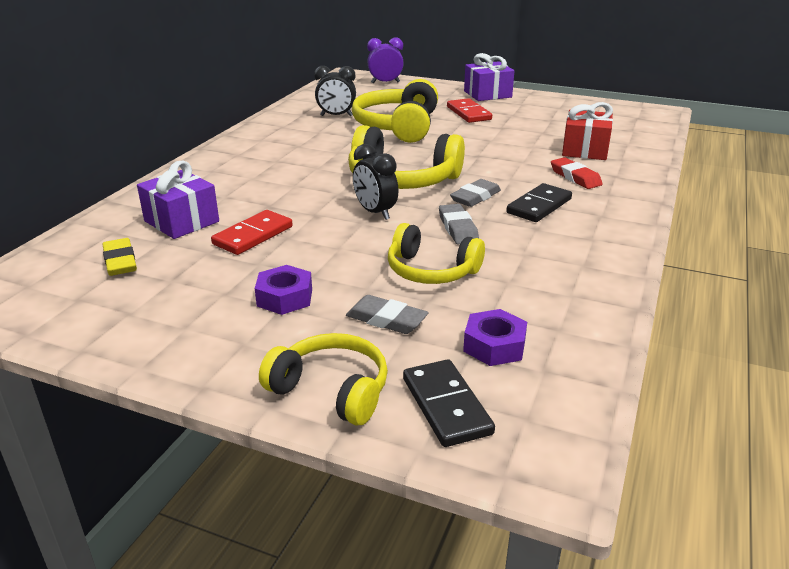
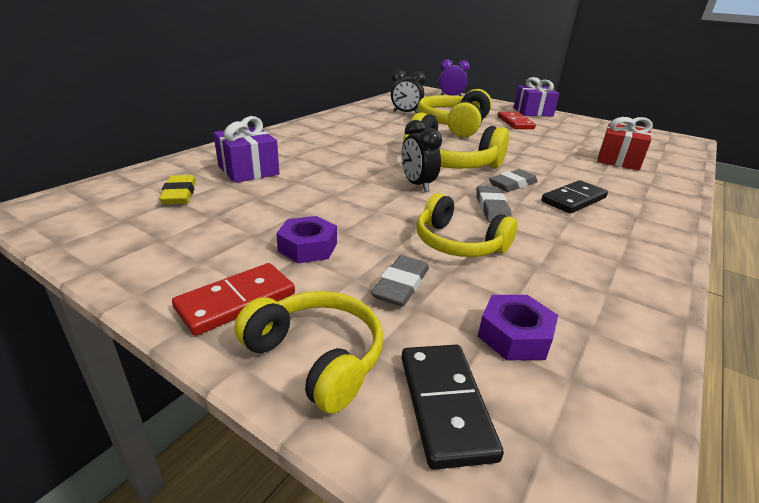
camera: 10 degrees right, 0 degrees up
(253, 235) = (303, 189): red domino -> red domino (236, 301)
(386, 319) = (401, 285): grey eraser -> grey eraser turned 75 degrees clockwise
(575, 177) = (609, 180): red eraser -> none

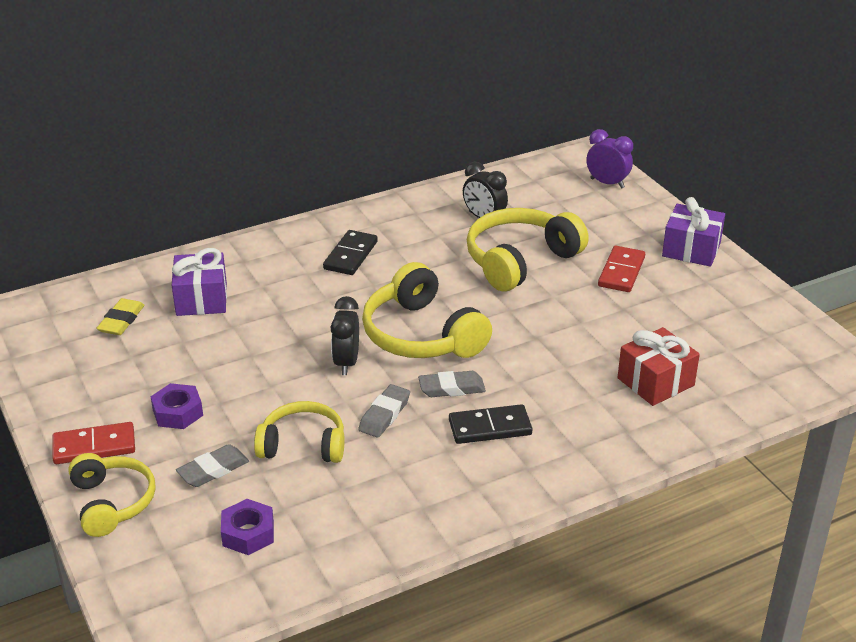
camera: 30 degrees right, 5 degrees up
(445, 405) = (157, 555): black domino -> black domino (350, 255)
(458, 243) = (303, 445): yellow headphones -> yellow headphones turned 120 degrees clockwise

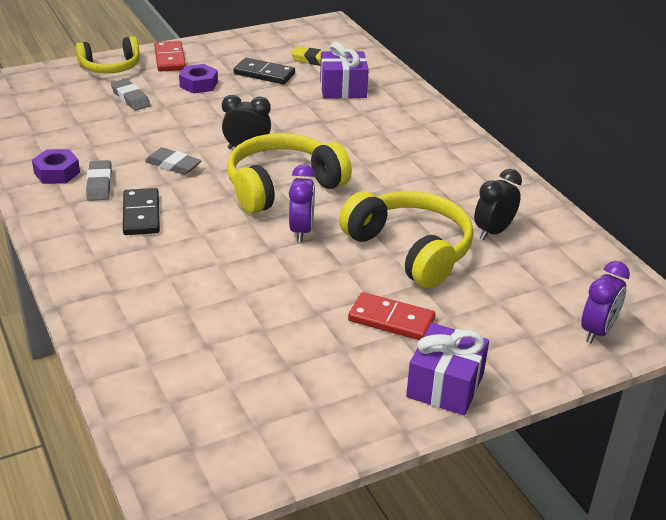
camera: 90 degrees right, 0 degrees up
(248, 533) = (59, 111): purple nut -> purple nut (57, 173)
(303, 445) = (146, 131): yellow headphones -> none
(350, 255) = (413, 153): black domino -> black domino (264, 74)
(451, 388) = (201, 198): grey eraser -> grey eraser (99, 184)
(501, 320) = (301, 230): none -> purple clock
(655, 382) = (183, 320): red gift -> none

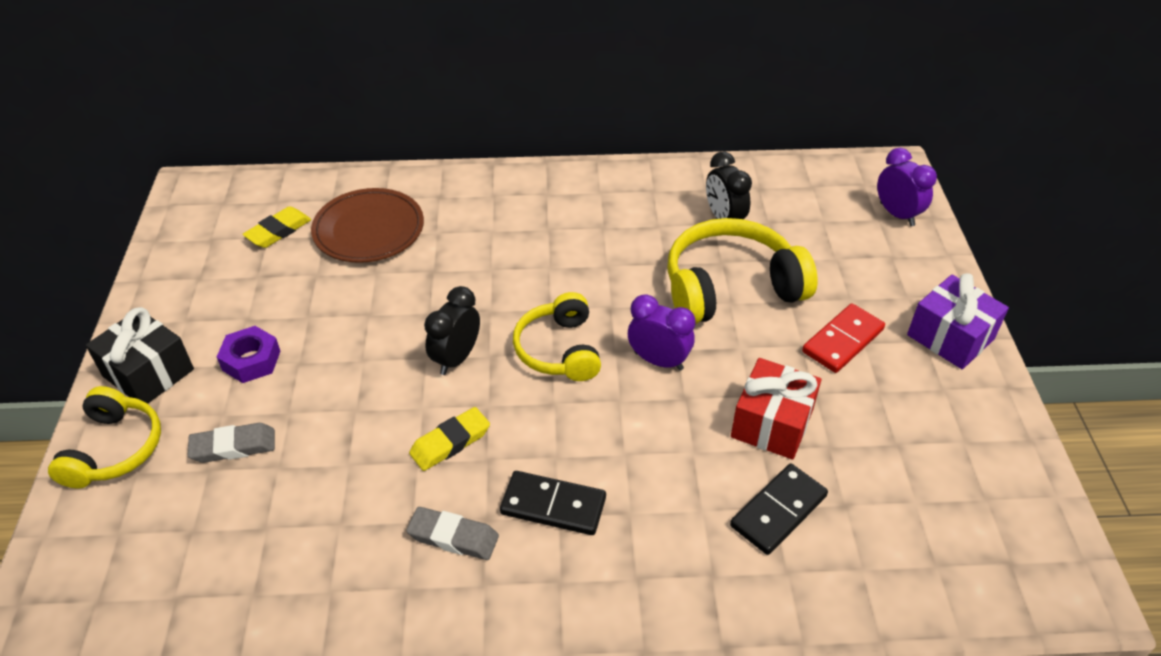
camera: 65 degrees left, 10 degrees up
(57, 173) = (392, 584): purple nut -> none
(169, 59) = (148, 373): red domino -> black gift
(173, 165) = (450, 442): grey eraser -> yellow eraser
(264, 74) = (275, 287): black domino -> black domino (778, 511)
(271, 295) = (772, 423): none -> red gift
(282, 186) = (559, 350): yellow headphones -> yellow headphones, size x0.65
(343, 89) = (369, 230): purple gift -> brown plate

